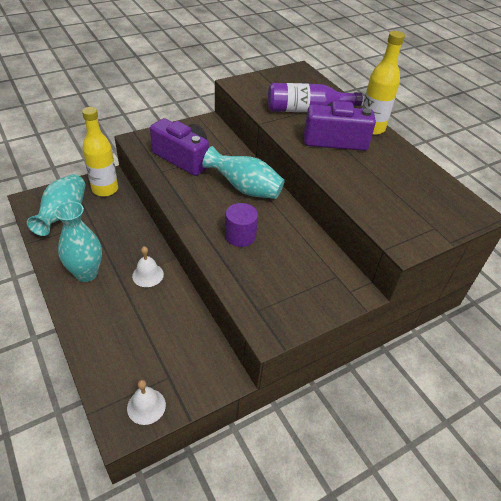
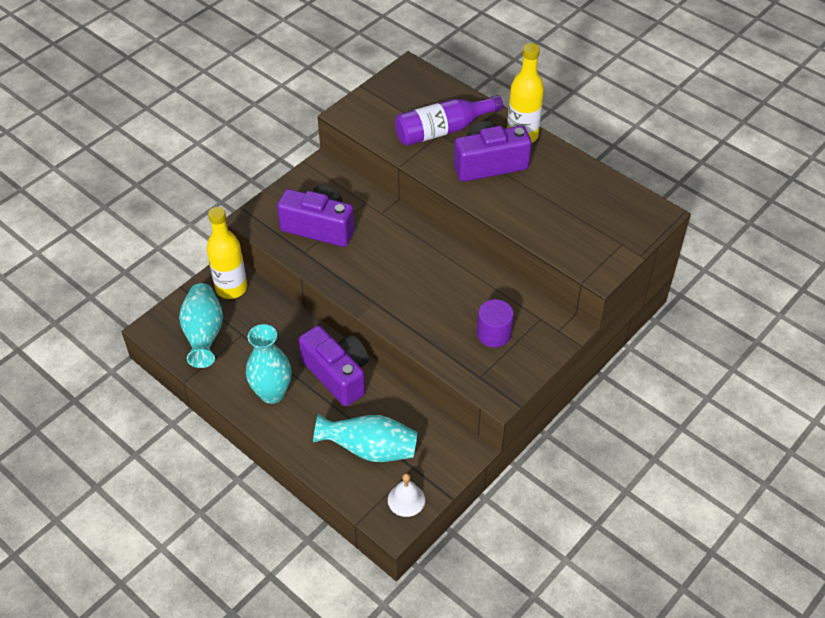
camera: 15 degrees left, 5 degrees up
(148, 275) = (338, 374): white bell -> purple camera
(240, 236) = (427, 304): purple cylinder -> purple cylinder (494, 334)
(245, 189) = (406, 246): turquoise vase -> turquoise vase (370, 449)

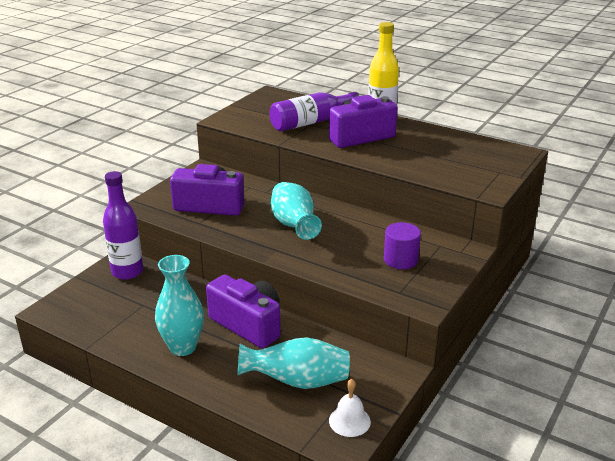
camera: 10 degrees left, 20 degrees down
(204, 335) = (103, 309): turquoise vase -> turquoise vase (294, 225)
(231, 288) = (127, 272): yellow bottle -> purple bottle

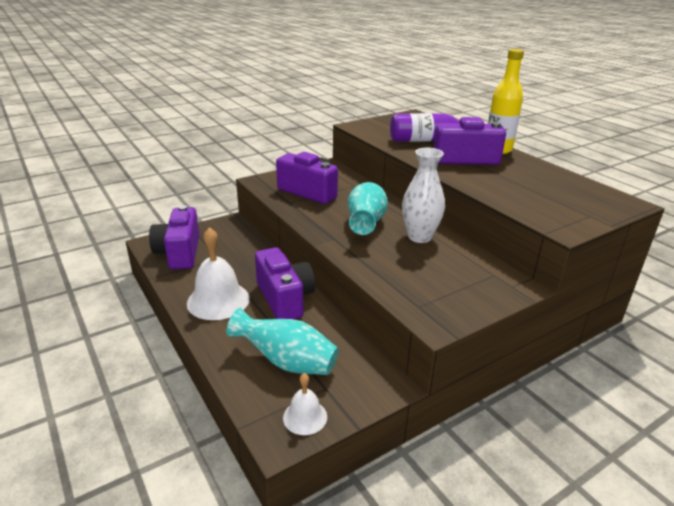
camera: 25 degrees right, 0 degrees up
(94, 311) = (179, 253): none -> purple camera
(127, 272) = (227, 231): purple bottle -> none
(183, 347) = (218, 300): turquoise vase -> white bell
(353, 226) = (419, 237): none -> white vase
(400, 260) = (442, 277): purple cylinder -> none

